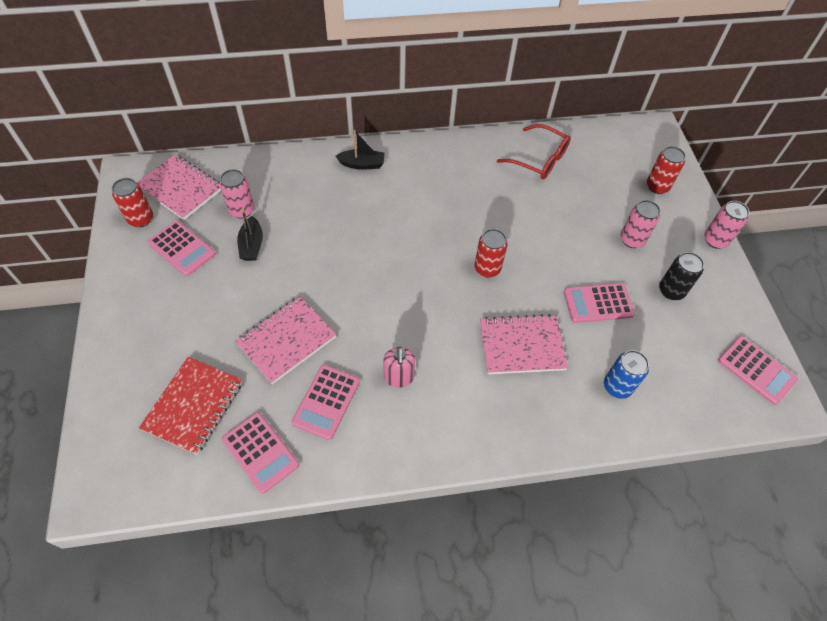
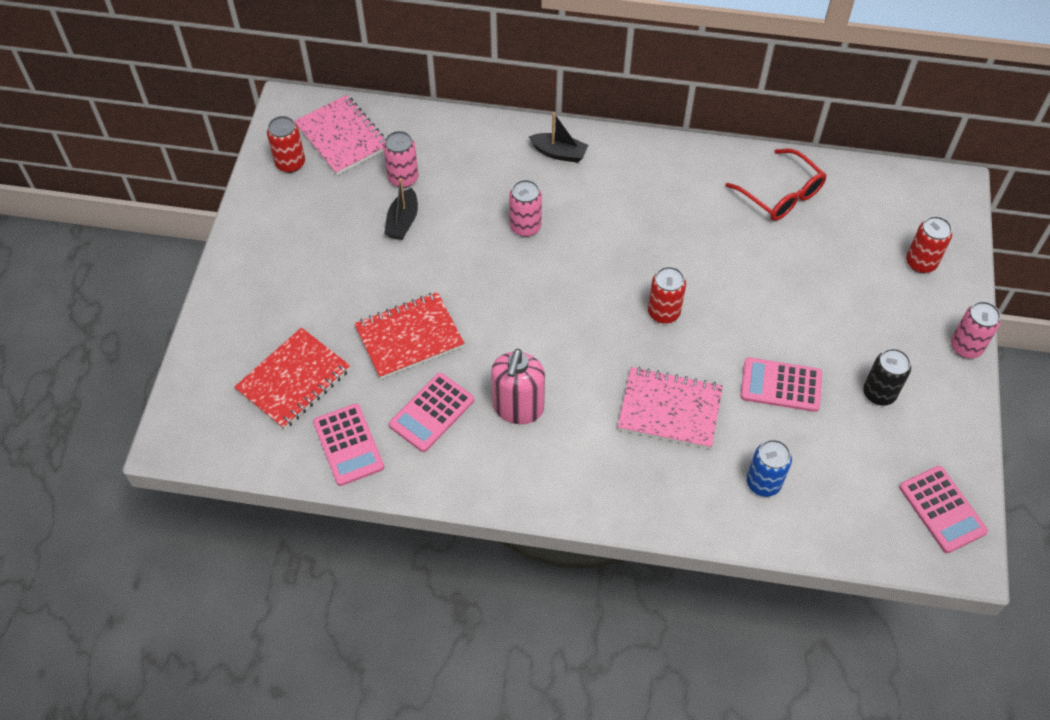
camera: 20 degrees right, 0 degrees up
(182, 248) = (325, 208): pink calculator -> none
(286, 340) = (409, 337): pink notebook -> red notebook
(399, 377) = (518, 408): pink soap dispenser -> pink soap dispenser, size x1.50
(632, 240) = (857, 321): pink can -> pink can (525, 226)

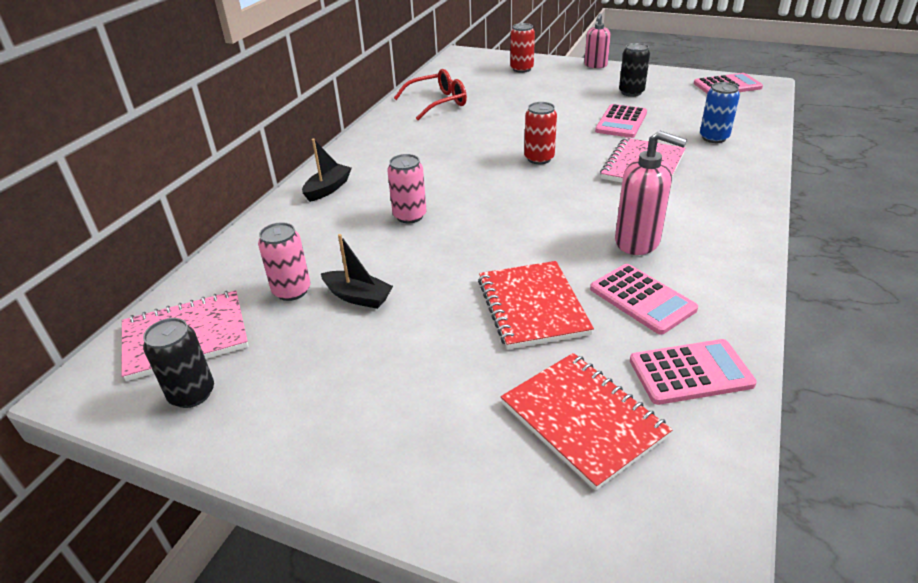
camera: 75 degrees left, 20 degrees down
(290, 163) = (192, 394): red can -> black can
(966, 347) = (595, 65): pink can -> pink soap dispenser

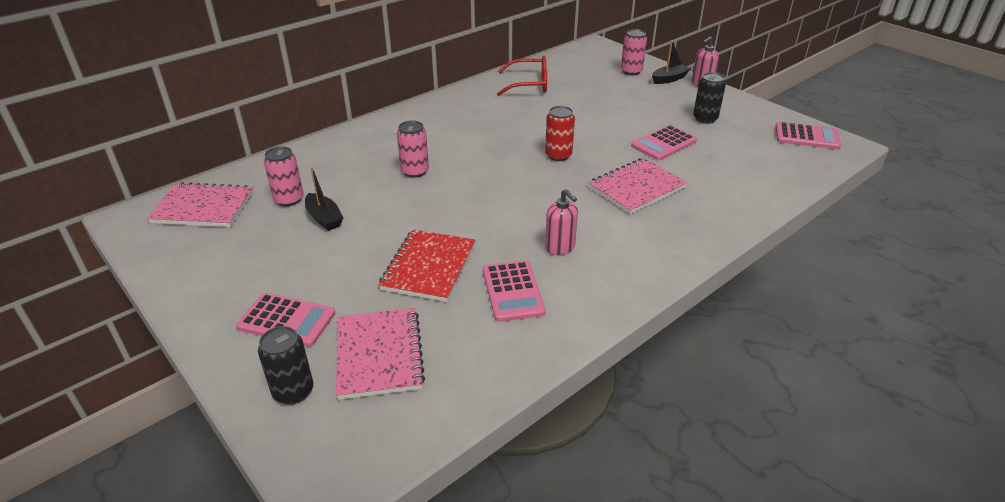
camera: 25 degrees right, 0 degrees up
(192, 394) = (176, 244): black can -> black can (293, 391)
(328, 189) = (380, 133): black boat -> black boat (669, 79)
(521, 69) = (631, 71): red can -> pink can
(583, 420) = (379, 355): red notebook -> pink notebook
(637, 241) = (560, 247): pink soap dispenser -> pink soap dispenser, size x0.67
(690, 372) = (487, 355): pink calculator -> pink calculator (287, 320)
(713, 138) = (731, 182): blue can -> none

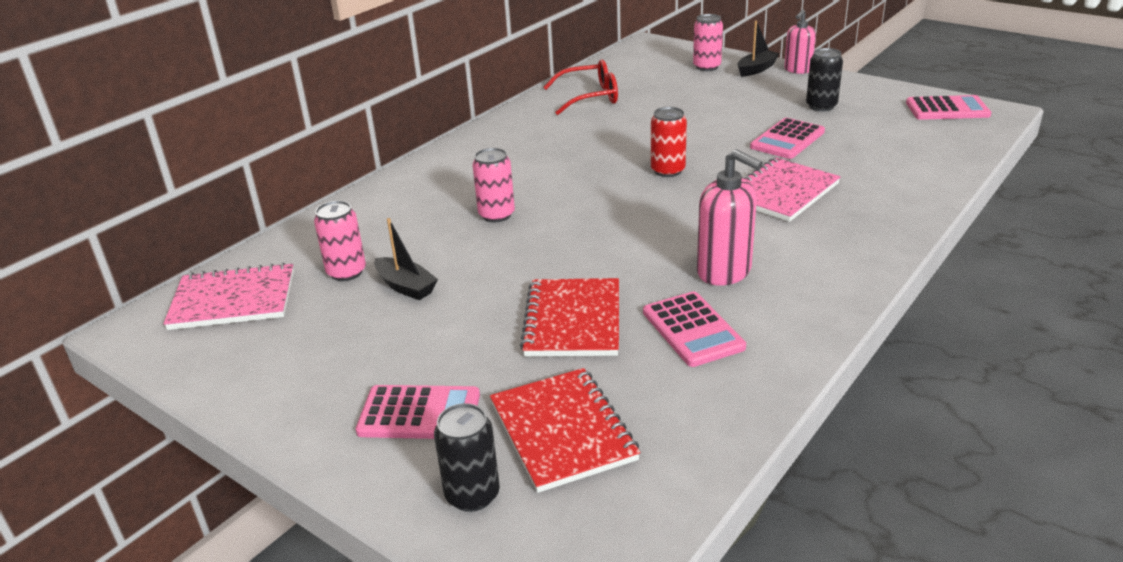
camera: 10 degrees left, 5 degrees down
(379, 355) = (562, 431): pink notebook -> red notebook
(560, 247) = (724, 272): pink soap dispenser -> pink soap dispenser, size x1.50

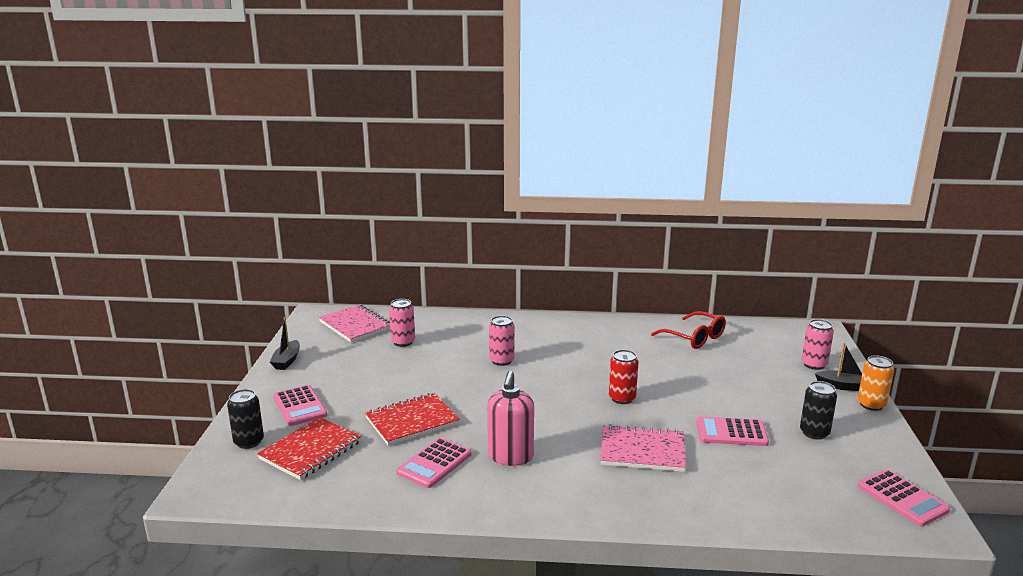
camera: 55 degrees right, 10 degrees down
(406, 286) = (403, 362): black boat -> black boat (287, 361)
(797, 70) = (871, 405): pink soap dispenser -> orange can

